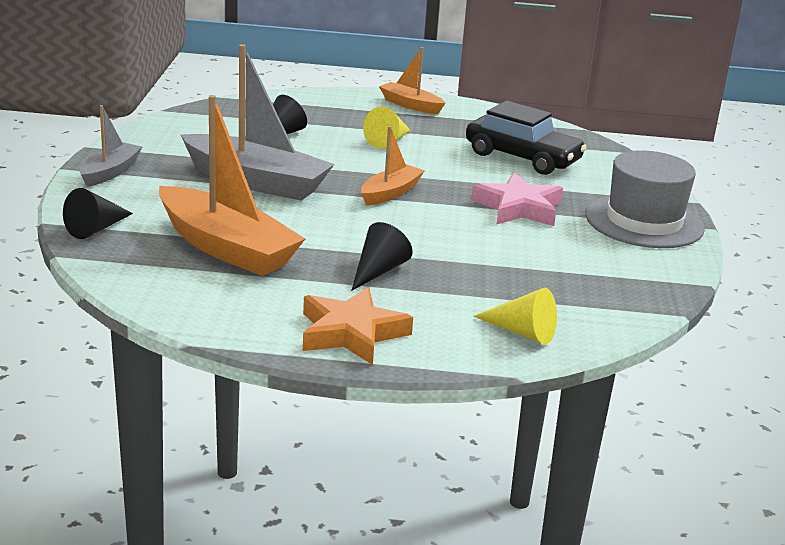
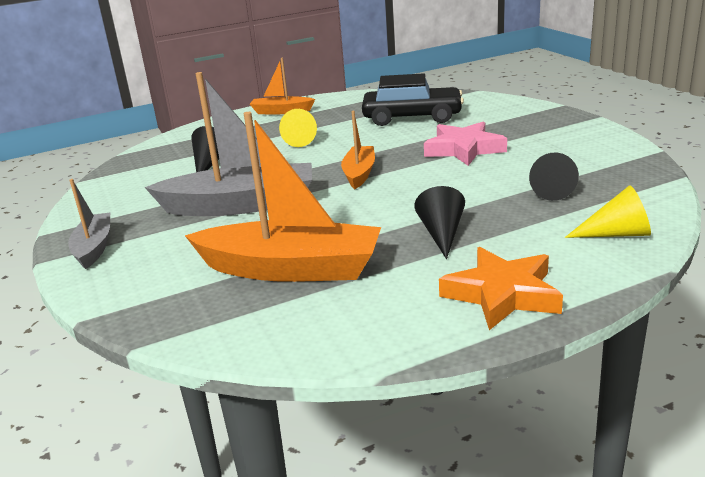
camera: 25 degrees left, 0 degrees up
(96, 228) = (144, 303): black cone -> black cone (550, 189)
(644, 221) = (555, 127): grey hat -> none

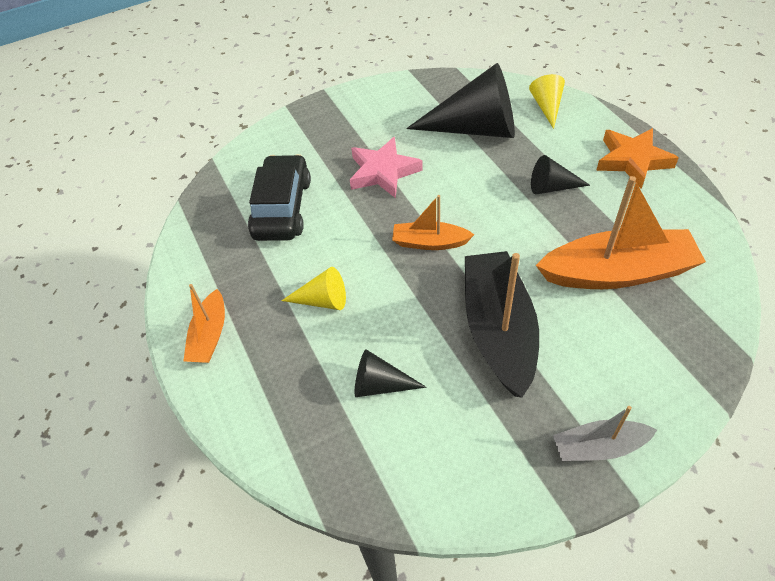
camera: 90 degrees left, 25 degrees up
(240, 205) = (498, 330): grey boat -> black boat
(291, 269) = (617, 272): orange boat -> orange boat turned 75 degrees clockwise
(550, 189) = (475, 128): black cone -> black cone, size x2.02

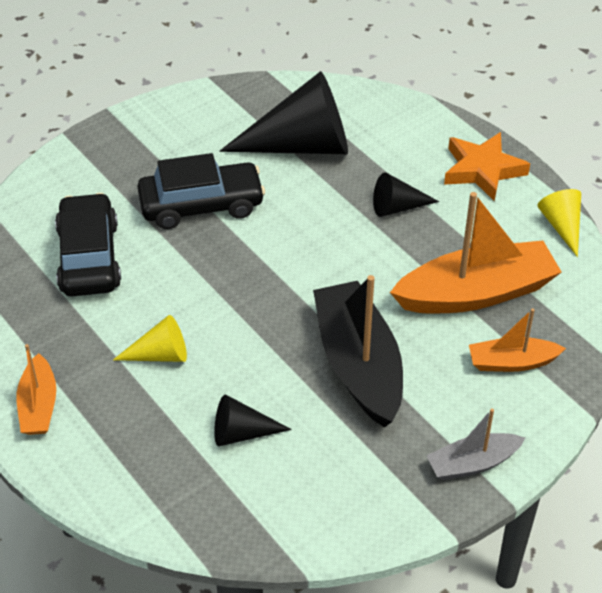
camera: 15 degrees left, 5 degrees down
(383, 172) = (201, 205): pink star -> black car
(429, 242) = (269, 280): orange boat -> orange boat (511, 362)
(547, 107) = (381, 113): yellow cone -> yellow cone (562, 226)

